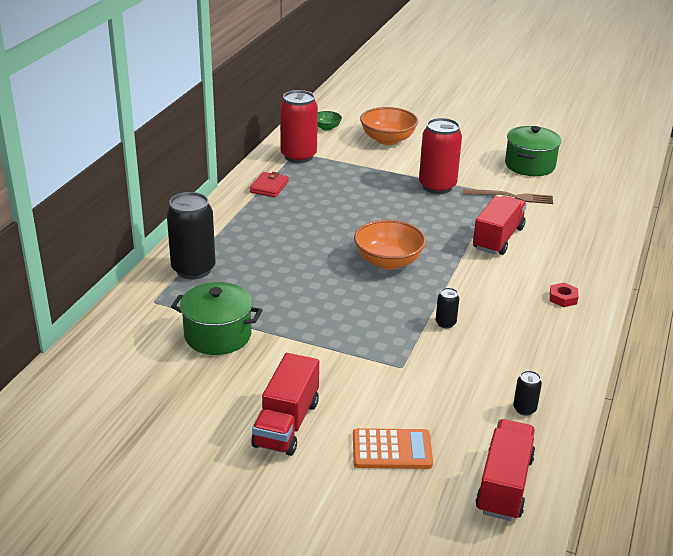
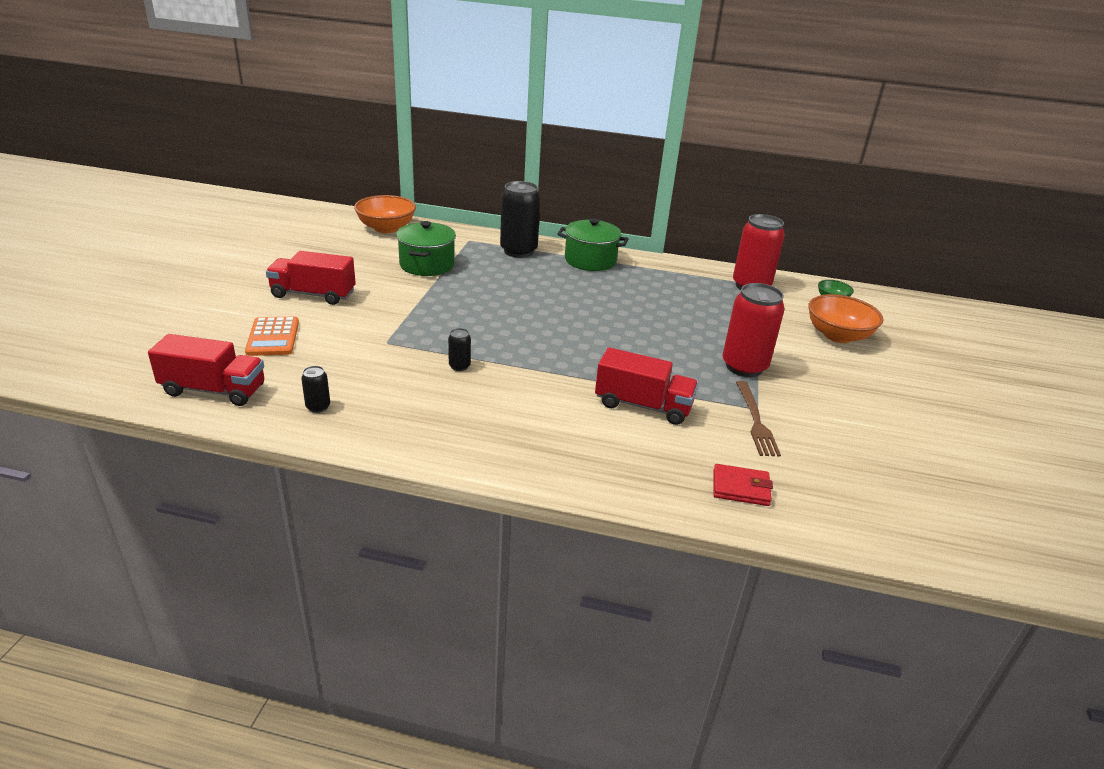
camera: 80 degrees right, 0 degrees up
(269, 187) = (676, 274): red wallet -> red wallet (740, 488)
(388, 261) = (564, 336): orange bowl -> orange bowl (386, 228)
(530, 165) = (861, 442): green pot -> green pot (590, 260)
(563, 298) = (524, 447): red nut -> none

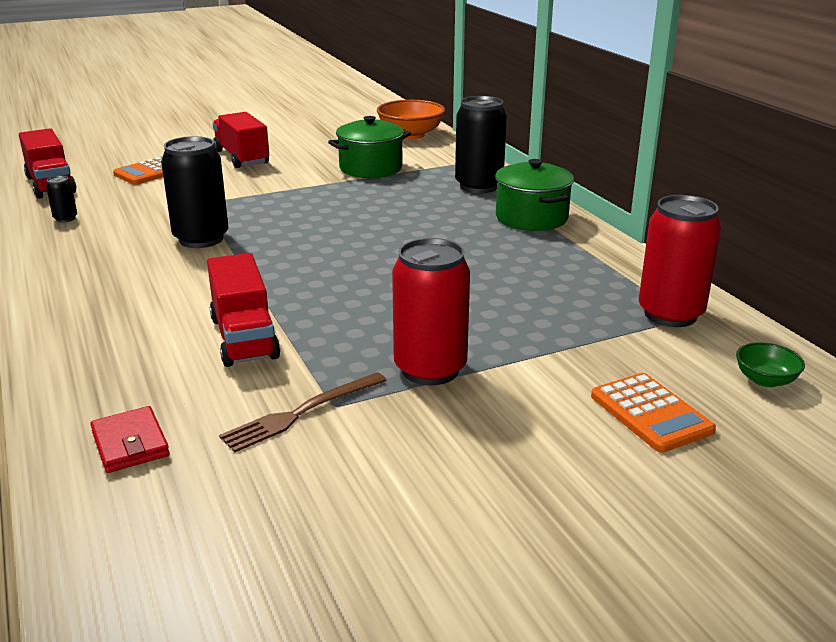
camera: 55 degrees right, 5 degrees down
(459, 366) = (201, 239): black can -> black can, size x2.24
(838, 335) = (650, 413): orange bowl -> orange calculator

